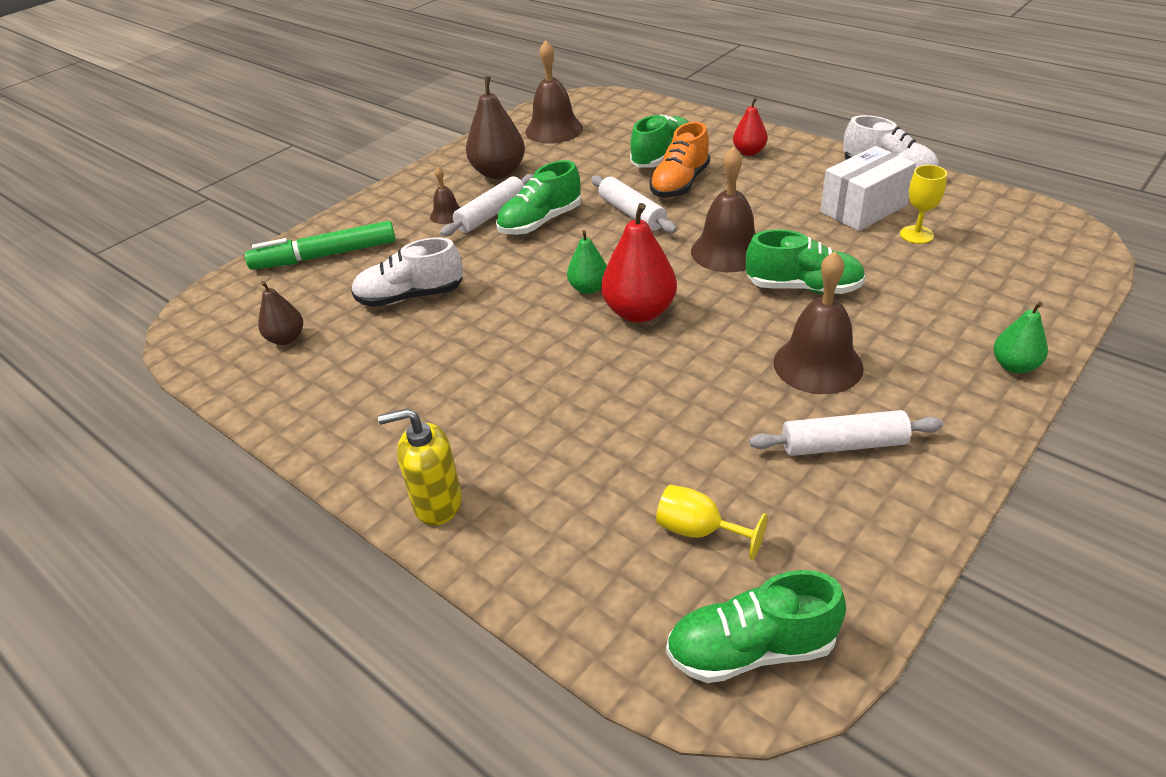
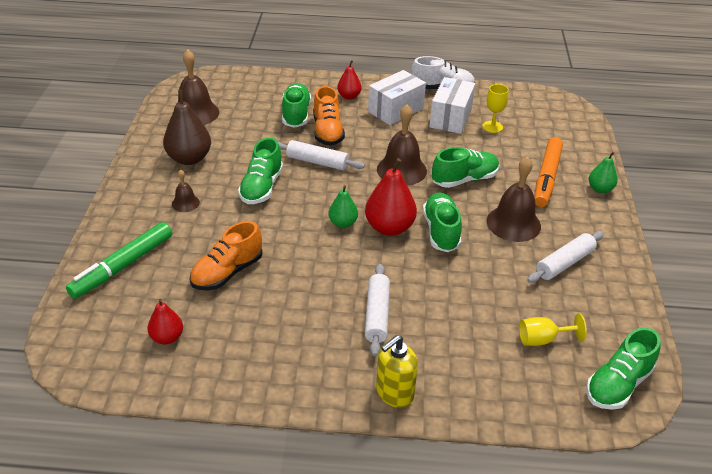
camera: 40 degrees left, 0 degrees up
(286, 339) = (167, 337): brown pear -> red pear
(410, 297) = (227, 272): white shoe -> orange shoe
(491, 214) = (219, 192): white rolling pin -> white rolling pin (377, 315)
(702, 339) = (441, 231): none -> green shoe
(794, 181) = (395, 110): none -> white box
(935, 323) = (546, 178): none -> orange marker

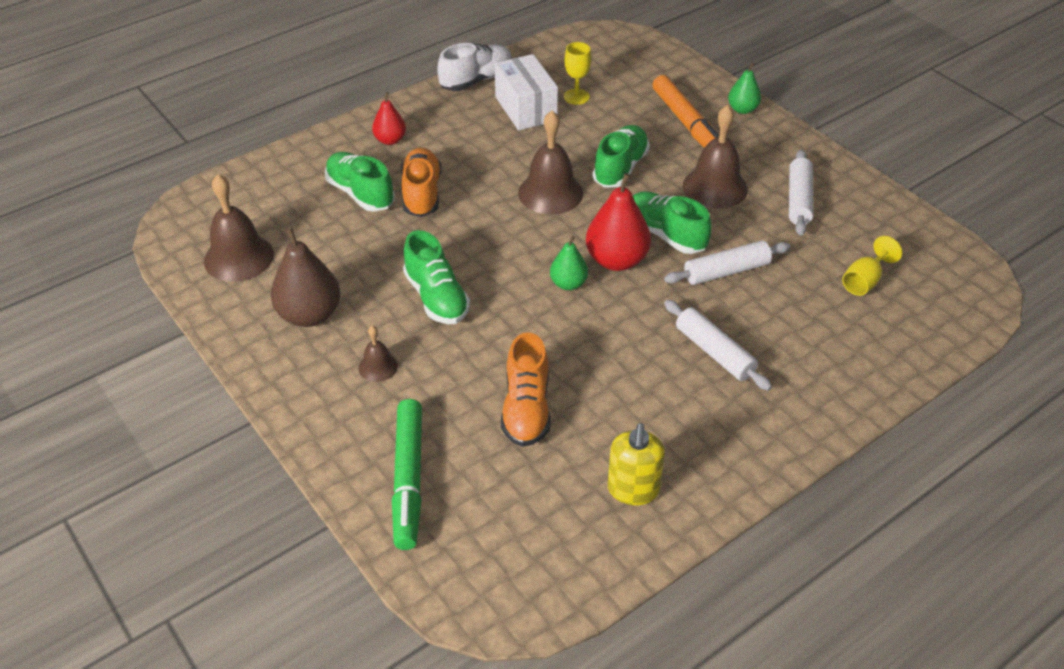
camera: 40 degrees left, 5 degrees up
(167, 337) = (560, 514): red pear -> none
(317, 162) = (456, 234): white rolling pin -> white rolling pin (726, 271)
(327, 132) = (421, 194): orange shoe -> orange shoe turned 135 degrees counterclockwise
(394, 393) = (817, 412): yellow soap dispenser -> yellow soap dispenser (633, 490)
(395, 110) = (460, 130): white box -> none
(618, 384) = (957, 281): green shoe -> none

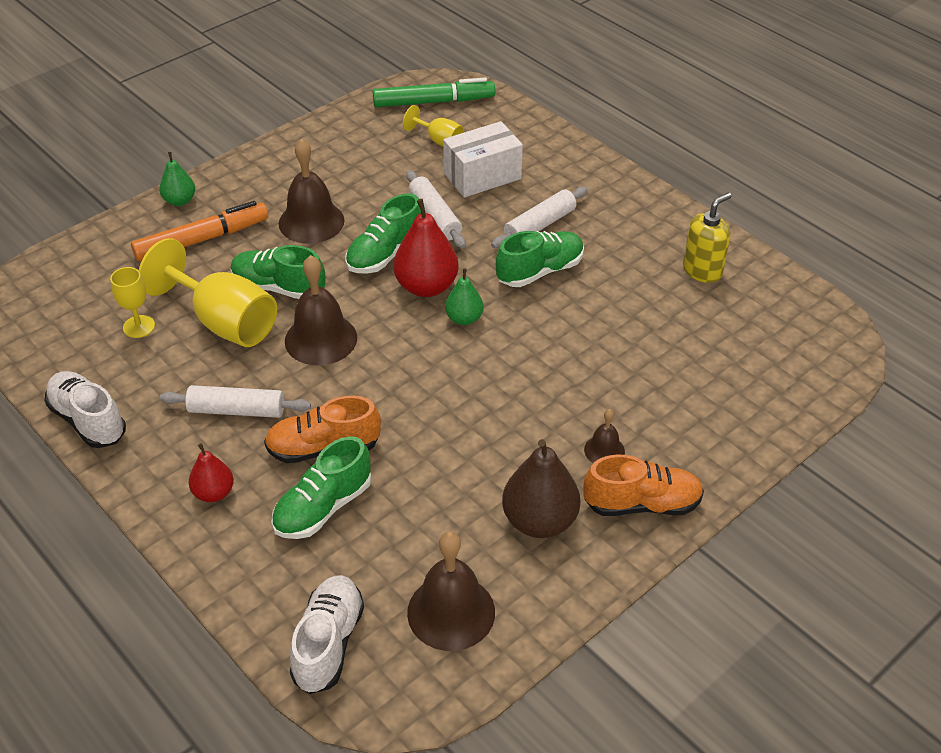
camera: 95 degrees left, 0 degrees up
(236, 195) = (328, 643): none -> white shoe
(408, 479) = (735, 409): green marker -> green marker (433, 102)
(436, 297) = (497, 416): green shoe -> green shoe (540, 271)
(525, 109) = (158, 369): white box -> white box (482, 176)
(526, 409) = (633, 338): orange shoe -> orange shoe (642, 504)
(577, 139) = (224, 322): none -> yellow goblet
(633, 490) = (702, 270): yellow soap dispenser -> yellow soap dispenser turned 45 degrees counterclockwise
(799, 199) = (330, 170): white rolling pin -> white rolling pin (237, 410)

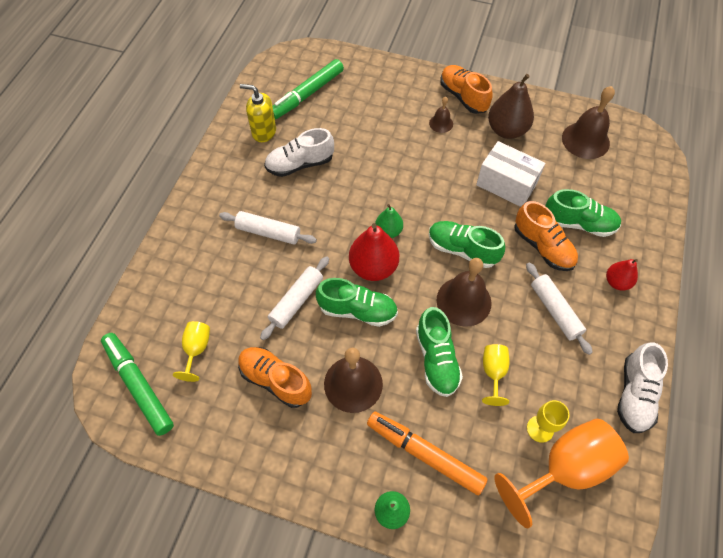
camera: 120 degrees left, 15 degrees up
(89, 324) = (565, 469): none -> orange goblet
(224, 322) = (493, 372): yellow goblet -> yellow goblet, size x0.51
(328, 643) = (644, 177): white shoe -> white shoe (300, 164)
(362, 176) = (275, 380): none -> orange shoe
(482, 176) = (229, 295): white box -> white box (506, 184)
(540, 271) = (316, 211): green shoe -> green shoe (462, 250)
(750, 333) = (307, 94): none -> green marker

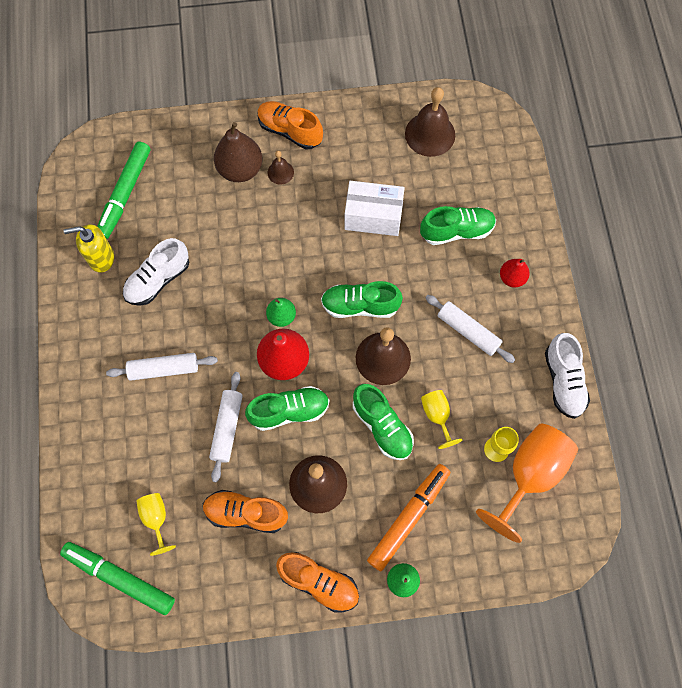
camera: 25 degrees left, 10 degrees up
(424, 454) = (408, 517): orange marker -> orange marker turned 120 degrees clockwise
(506, 130) = (349, 154): brown pear -> brown pear (240, 169)
(543, 247) = (433, 270): orange shoe -> orange shoe (319, 582)

